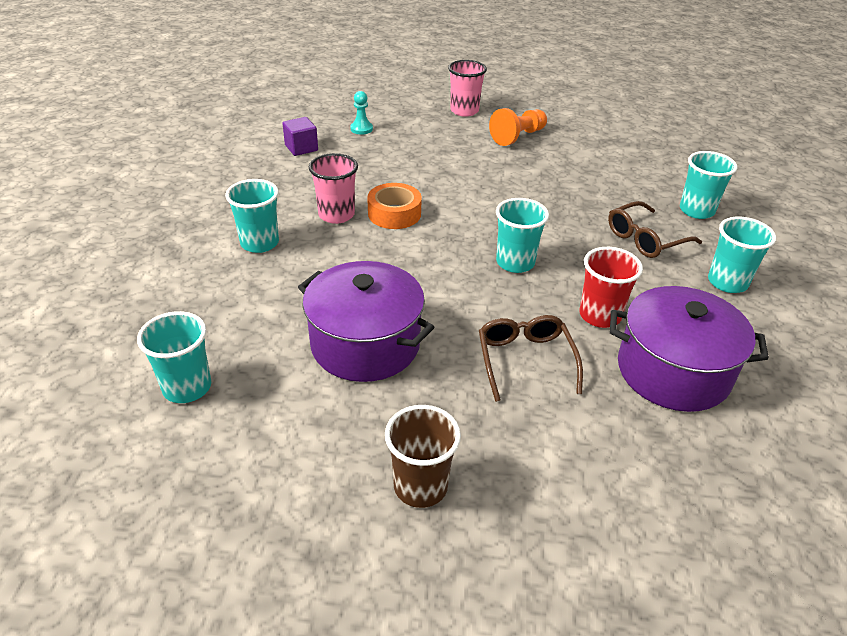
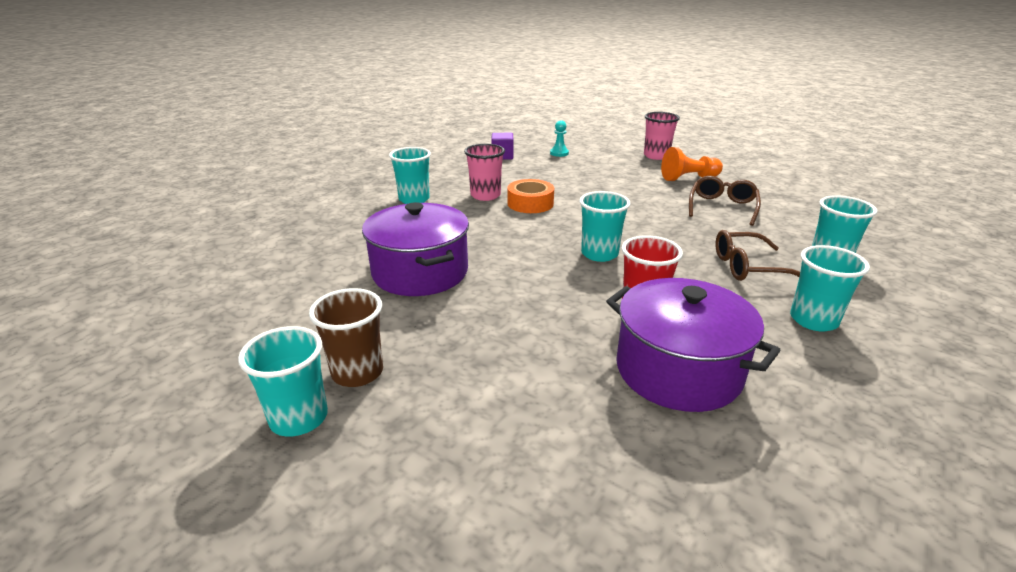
camera: 30 degrees right, 10 degrees down
(187, 387) = (276, 262): turquoise cup -> turquoise cup (299, 418)
(525, 360) = (537, 319): brown glasses -> brown glasses (722, 207)

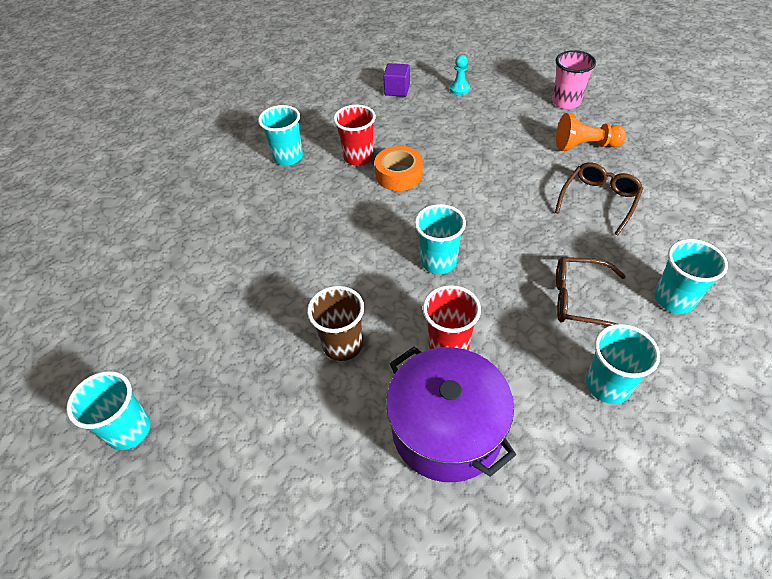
camera: 15 degrees right, 20 degrees up
(357, 372) = (182, 387): brown cup -> brown cup (343, 345)
(420, 272) = (264, 268): purple pot -> none
(485, 195) = (358, 157): pink cup -> red cup

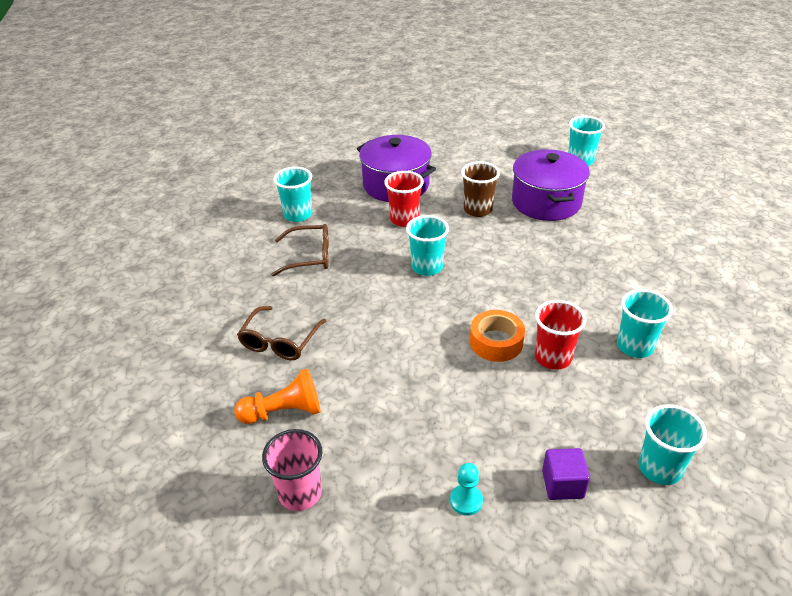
camera: 165 degrees right, 10 degrees down
(245, 342) = (546, 202): none -> purple pot
(674, 299) = (236, 267): turquoise cup -> turquoise cup (659, 468)

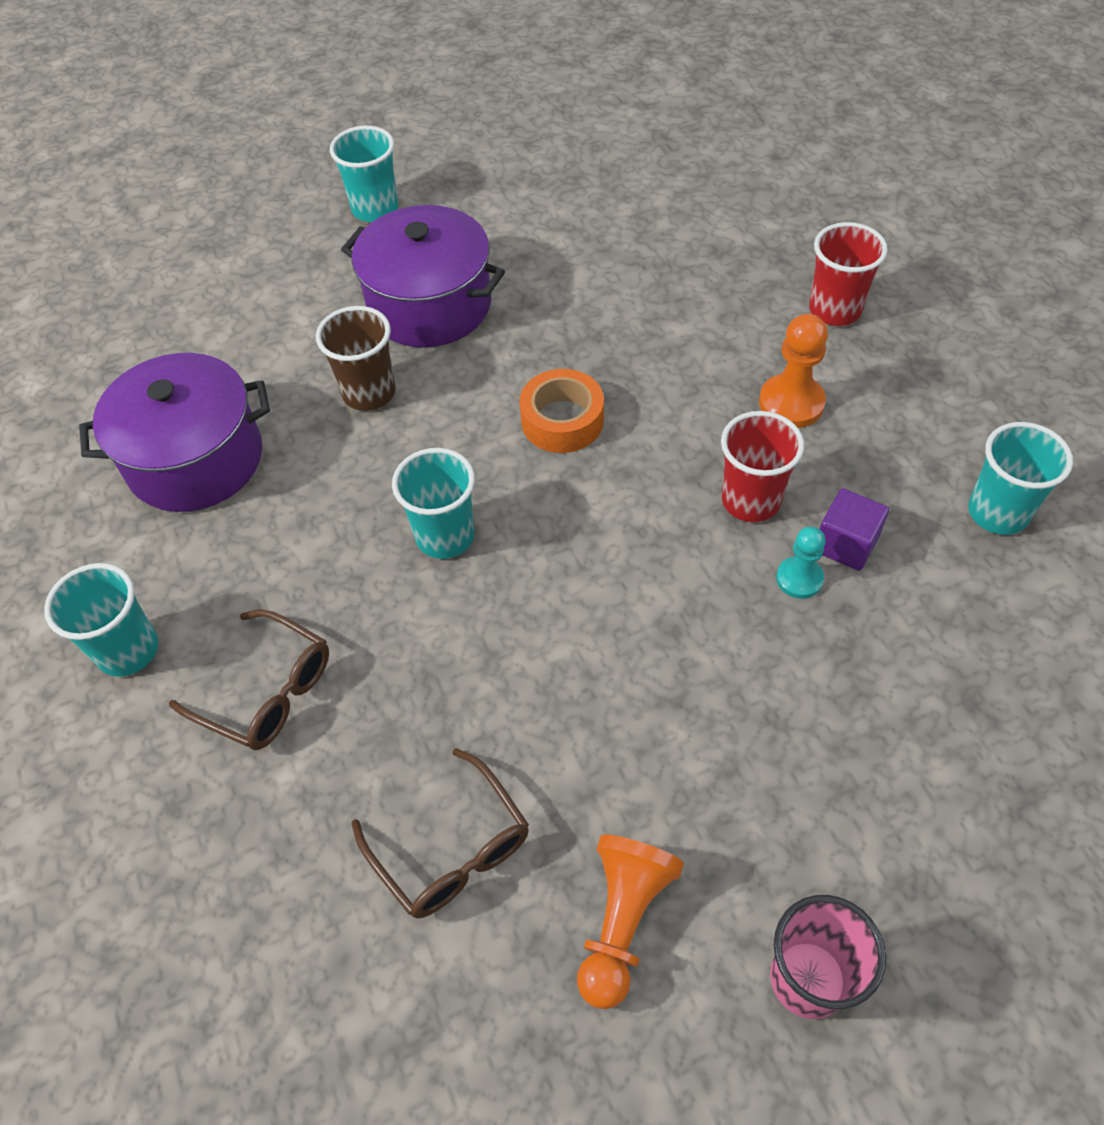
camera: 55 degrees left, 15 degrees up
(309, 256) = (267, 691): brown glasses -> brown glasses turned 90 degrees clockwise
(404, 219) = (299, 499): red cup -> red cup (835, 310)
(466, 500) = (938, 755): turquoise pawn -> turquoise pawn (799, 579)
(496, 342) = (675, 546): orange tape -> orange tape (562, 420)
(562, 484) = (969, 628): purple cube -> purple cube (845, 544)
(635, 346) = (791, 403): turquoise cup -> orange pawn

